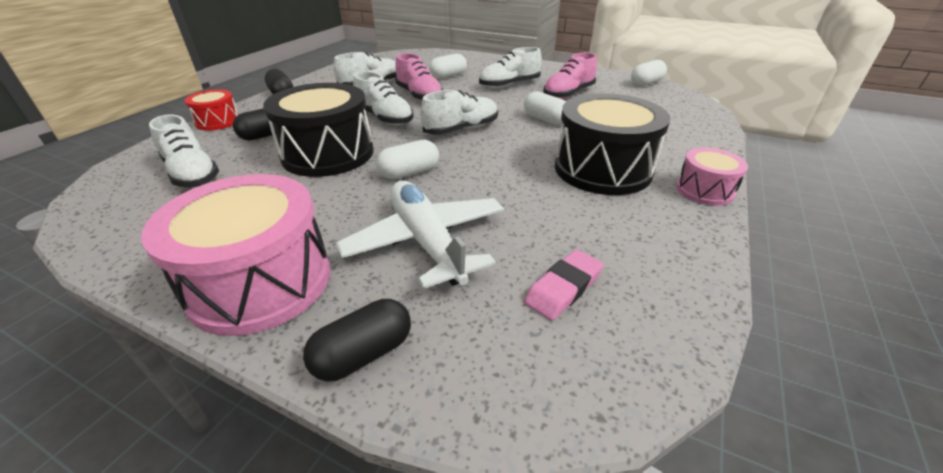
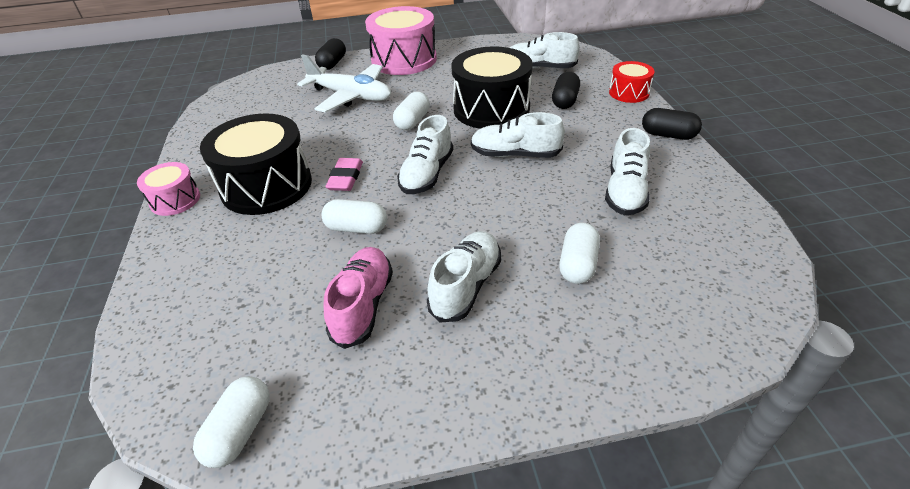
camera: 145 degrees right, 5 degrees up
(419, 96) = (540, 201): pink shoe -> none
(563, 288) = (265, 106): pink eraser -> pink eraser (345, 178)

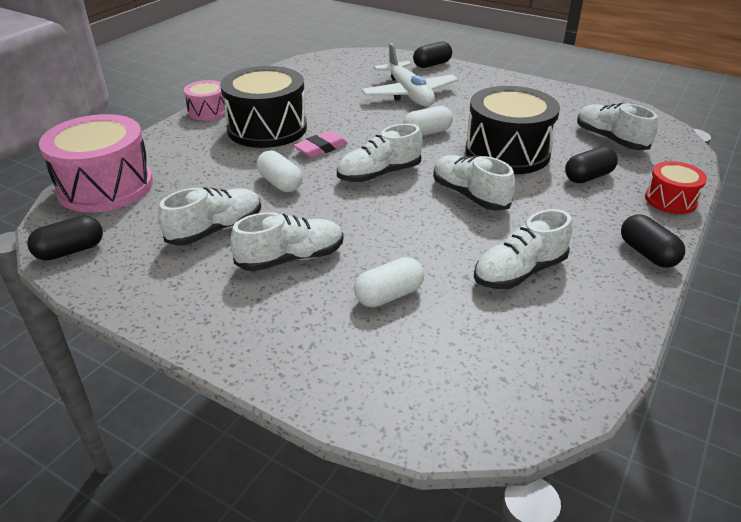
camera: 40 degrees right, 5 degrees down
(240, 431) = (70, 251): white capsule -> black capsule
(363, 305) = (215, 230): pink shoe -> white shoe
(404, 60) = (493, 84): pink drum -> pink drum (106, 187)

